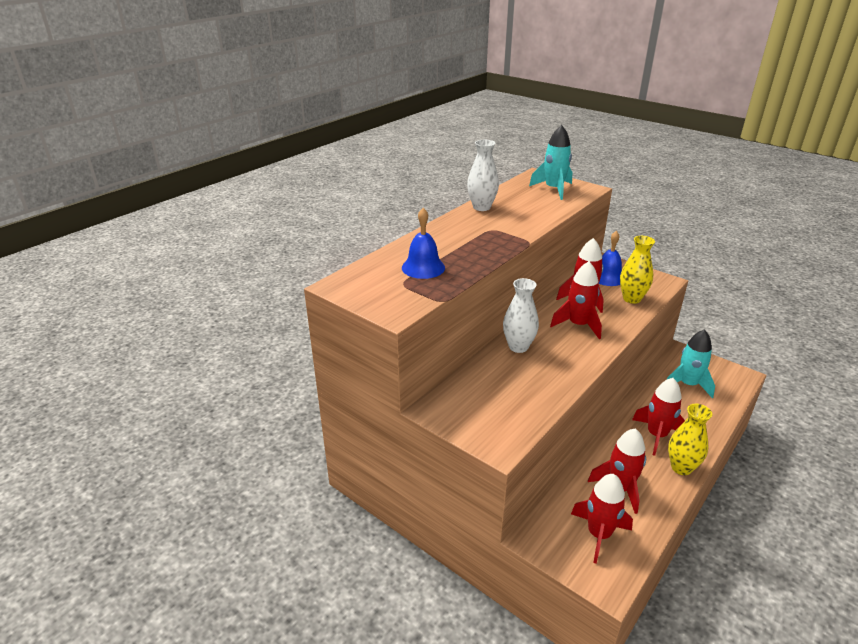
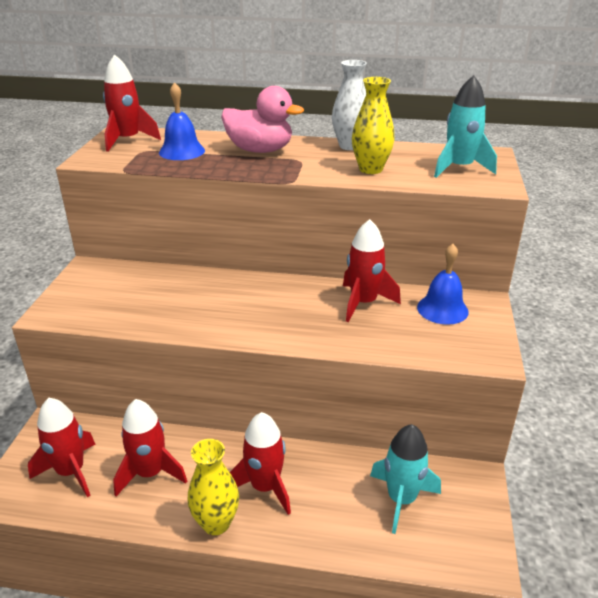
camera: 60 degrees right, 0 degrees up
(456, 238) = (260, 150): none -> pink duck
(518, 347) = (222, 285): white vase -> none
(578, 325) = (301, 311): red rocket -> red rocket (128, 140)
(631, 299) = (407, 338): yellow vase -> yellow vase (370, 169)

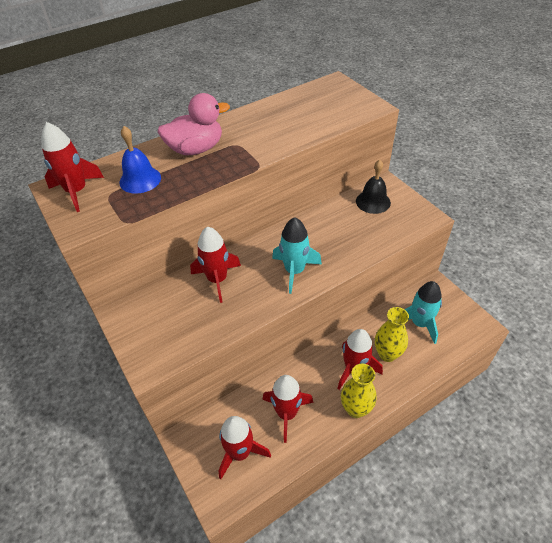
camera: 40 degrees left, 15 degrees up
(350, 146) = (248, 115): white vase -> none
(363, 303) = (330, 223): red rocket -> red rocket (217, 280)
(370, 169) = (290, 129): yellow vase -> yellow vase (387, 354)
(442, 309) = (373, 202): blue bell -> black bell
(459, 168) = (336, 103): turquoise rocket -> turquoise rocket (294, 271)

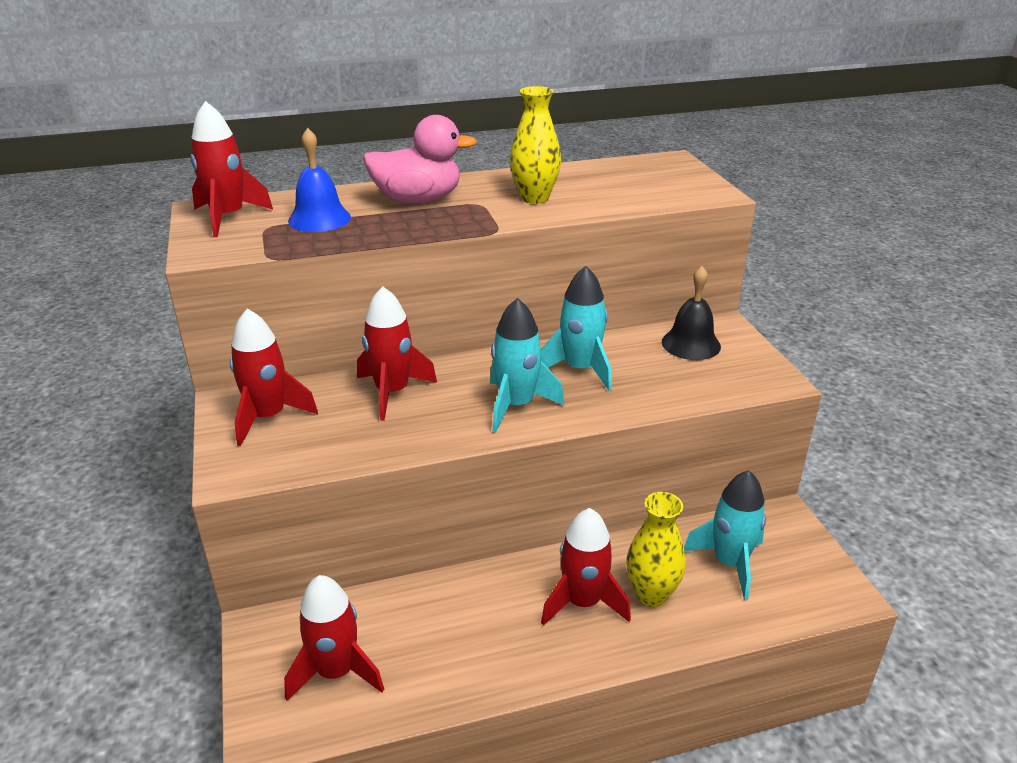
camera: 15 degrees right, 15 degrees down
(287, 413) = (439, 636): red rocket -> red rocket (268, 417)
(319, 235) = (580, 369): none -> turquoise rocket
(355, 409) = (559, 661): yellow vase -> yellow vase (534, 198)

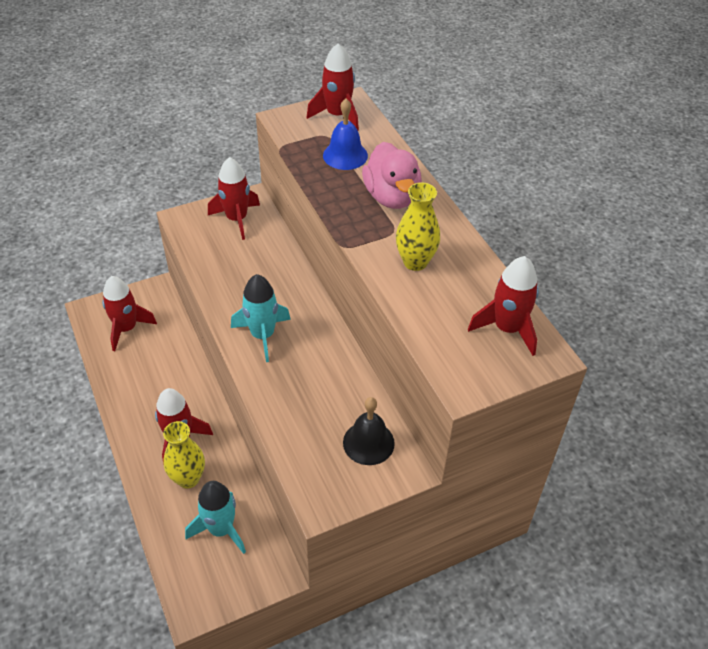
camera: 80 degrees right, 15 degrees up
(392, 392) = (270, 269): red rocket -> red rocket (507, 329)
(580, 369) = (315, 368): turquoise rocket -> none

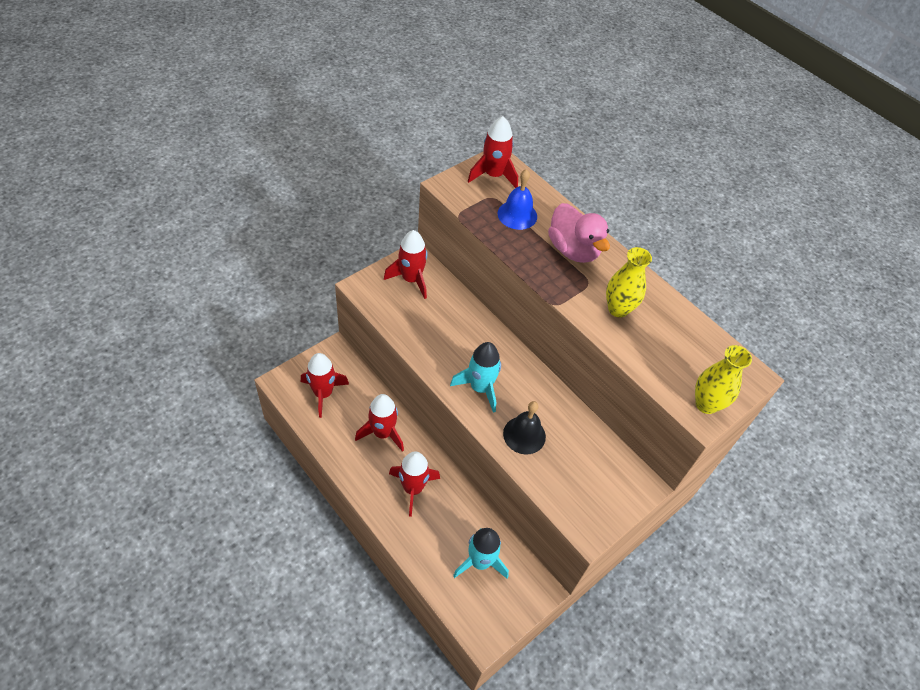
camera: 20 degrees left, 5 degrees up
(188, 478) = (434, 523): yellow vase -> yellow vase (706, 404)
(368, 442) = (605, 468): black bell -> black bell (524, 435)
(507, 329) = (713, 357): red rocket -> red rocket (382, 433)

